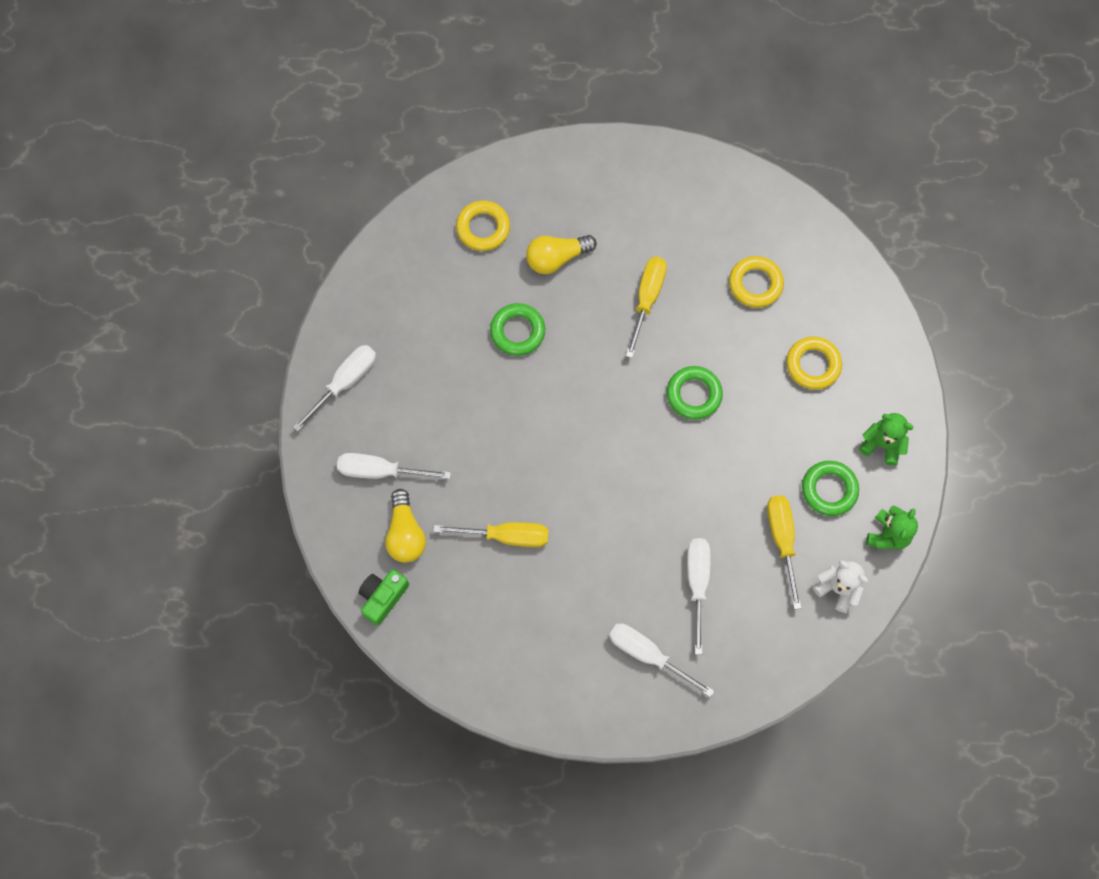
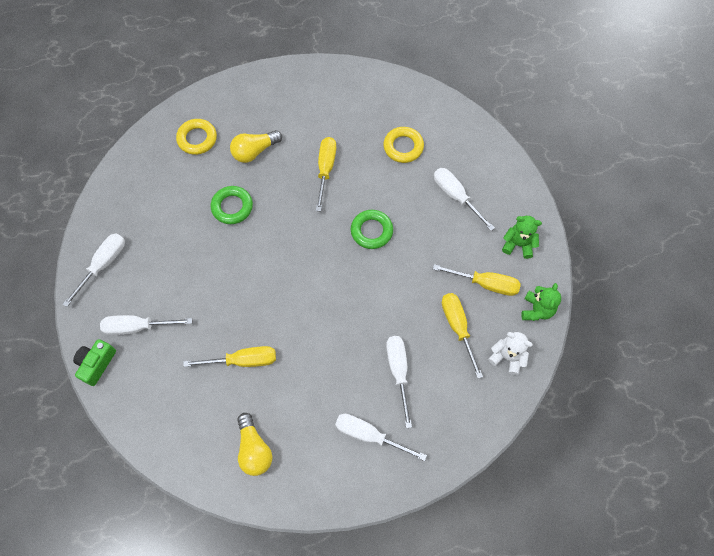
camera: 10 degrees left, 5 degrees down
(383, 597) = (149, 426): green camera -> green camera (96, 364)
(405, 533) = (162, 372): yellow light bulb -> yellow light bulb (254, 449)
(813, 365) = (456, 196): yellow ring -> white screwdriver
(829, 489) = (485, 284): green ring -> yellow screwdriver

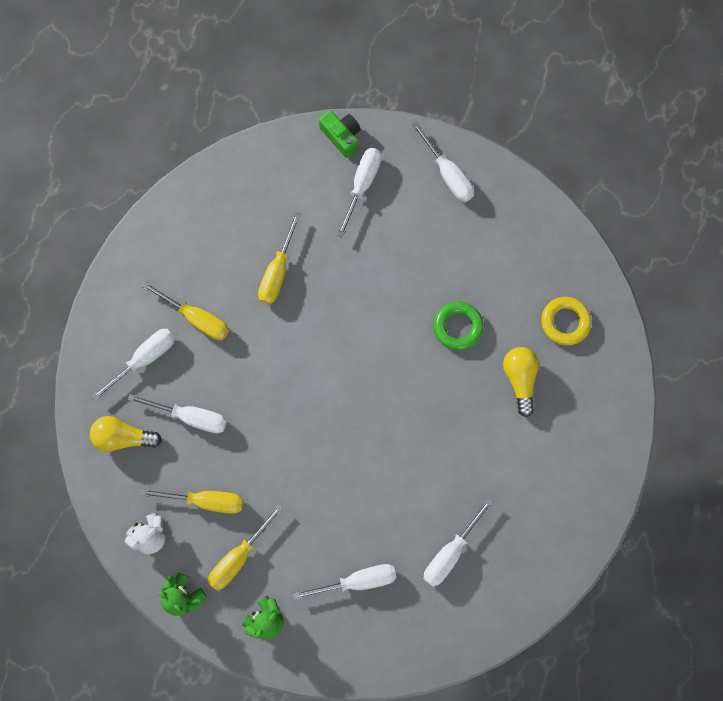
camera: 115 degrees right, 10 degrees up
(254, 449) = (186, 248): yellow light bulb -> yellow light bulb (123, 437)
(325, 169) = (460, 448): yellow screwdriver -> yellow screwdriver (197, 318)
(371, 231) = (358, 464): green ring -> none
(403, 147) = (450, 552): yellow ring -> white screwdriver

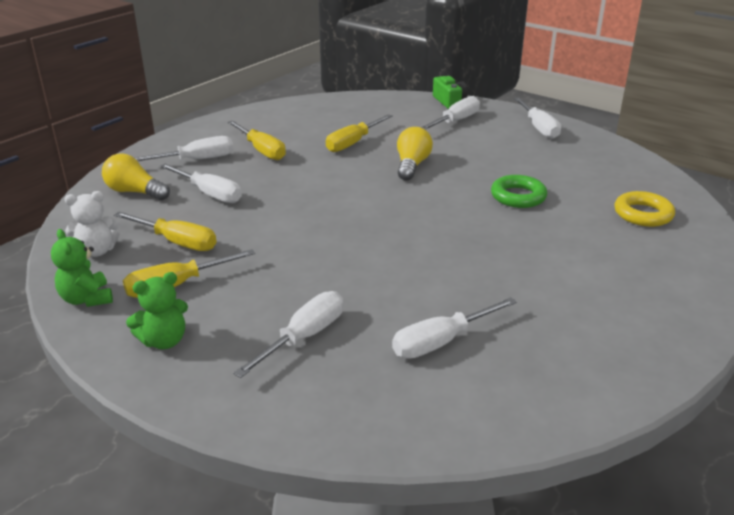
camera: 20 degrees right, 45 degrees down
(358, 580) = (304, 337): white screwdriver -> white screwdriver turned 60 degrees counterclockwise
(520, 379) = (580, 237): yellow light bulb -> yellow light bulb (412, 165)

